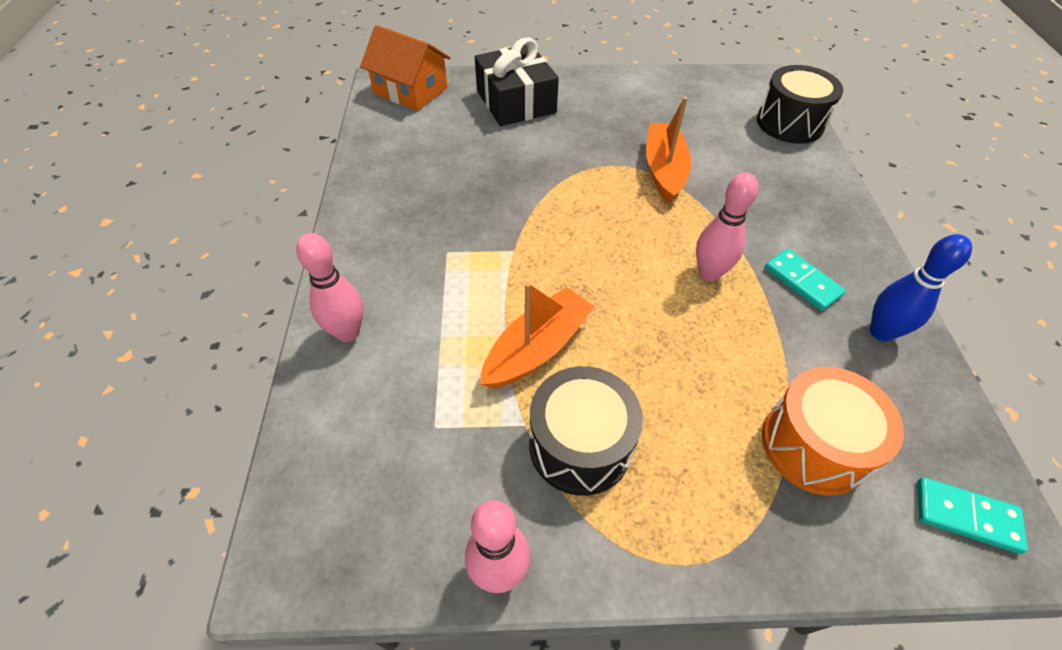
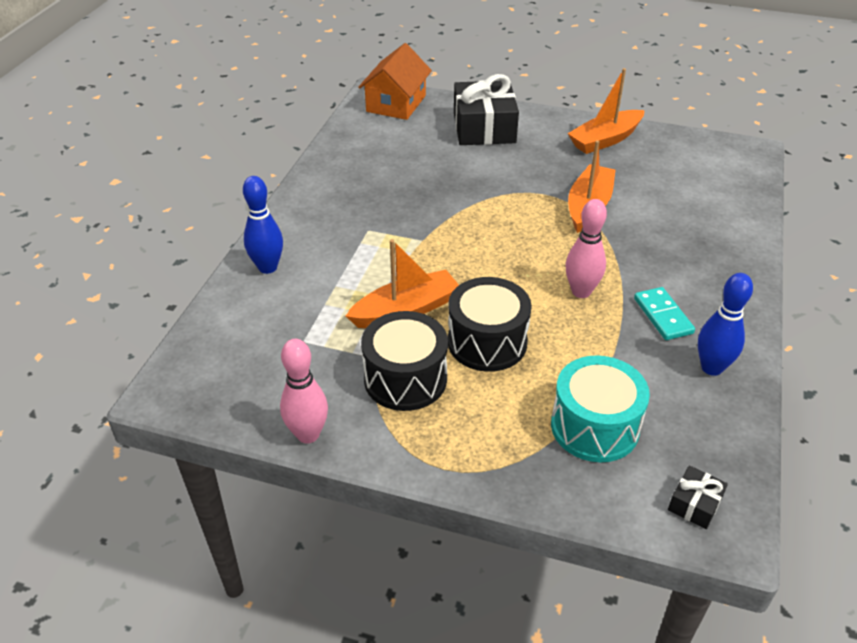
camera: 20 degrees right, 10 degrees down
(348, 332) = (267, 267): pink bowling pin -> blue bowling pin
(410, 90) = (396, 103): orange house -> orange house turned 60 degrees clockwise
(641, 92) = (605, 140): none -> orange boat
(789, 123) = (738, 191): black drum -> black drum (487, 342)
(813, 445) = (594, 426): orange drum -> turquoise drum
(966, 516) = (694, 504): turquoise domino -> black gift

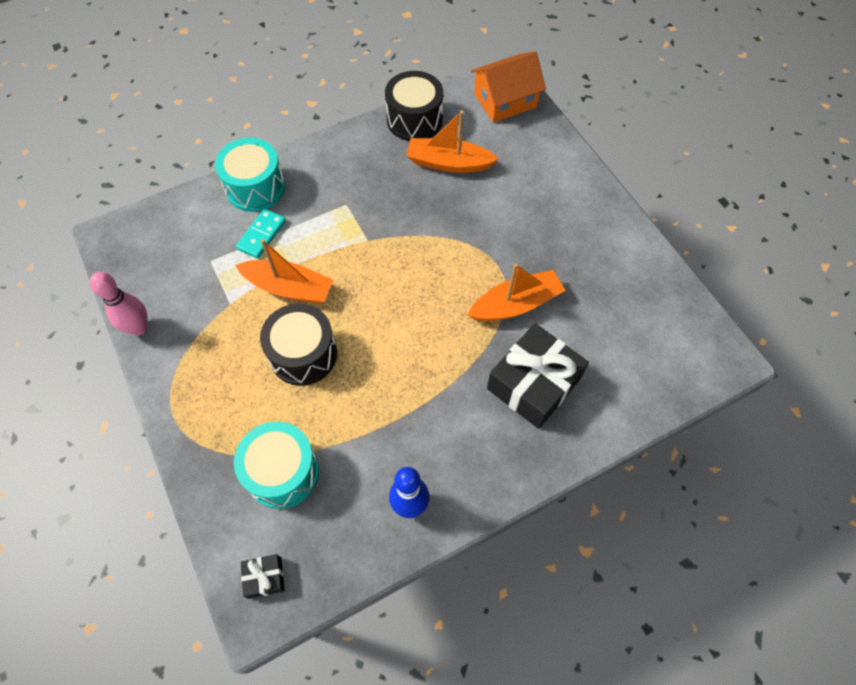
camera: 45 degrees right, 20 degrees up
(267, 267) = (255, 187): blue bowling pin -> turquoise drum
(405, 379) = (228, 337): black drum -> black drum (414, 120)
(484, 128) = (538, 171): black gift -> black gift (533, 383)
(581, 291) = (410, 369): pink bowling pin -> none
(605, 140) = (617, 253): orange boat -> orange boat (448, 163)
(663, 316) = (436, 437): turquoise domino -> turquoise domino (262, 235)

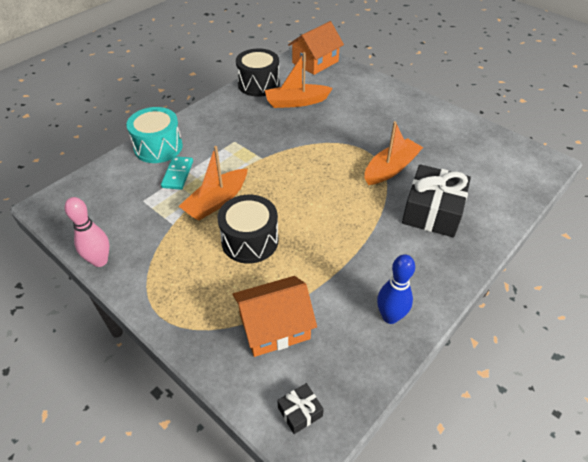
camera: 20 degrees left, 15 degrees down
(282, 472) = (274, 326): turquoise drum -> orange house
(289, 288) = (216, 201): orange boat -> orange boat turned 135 degrees clockwise

